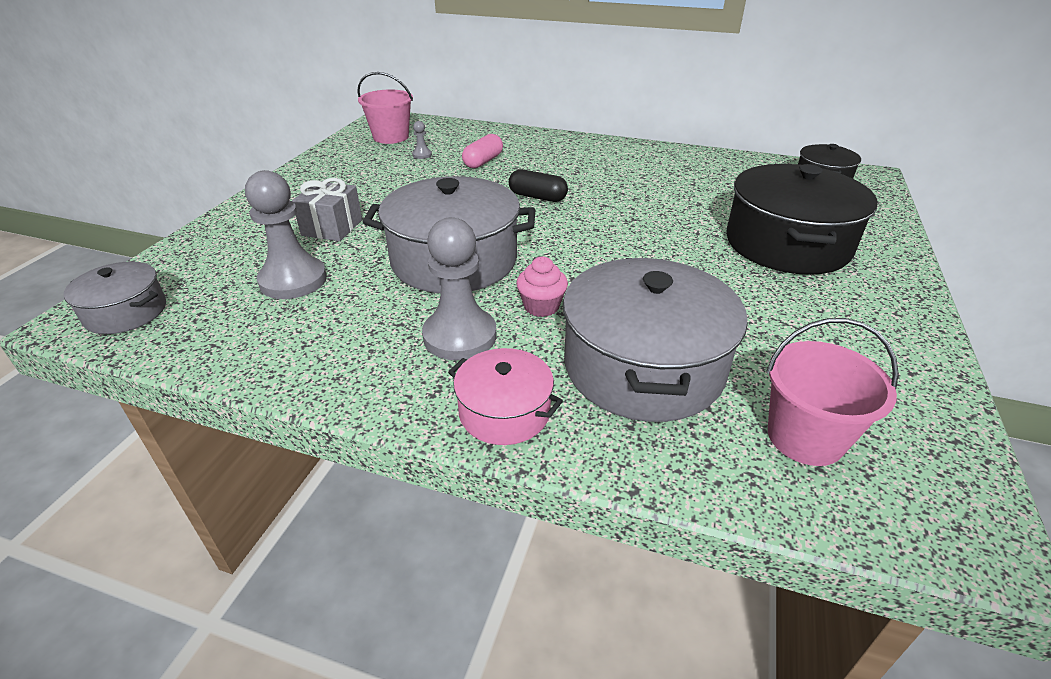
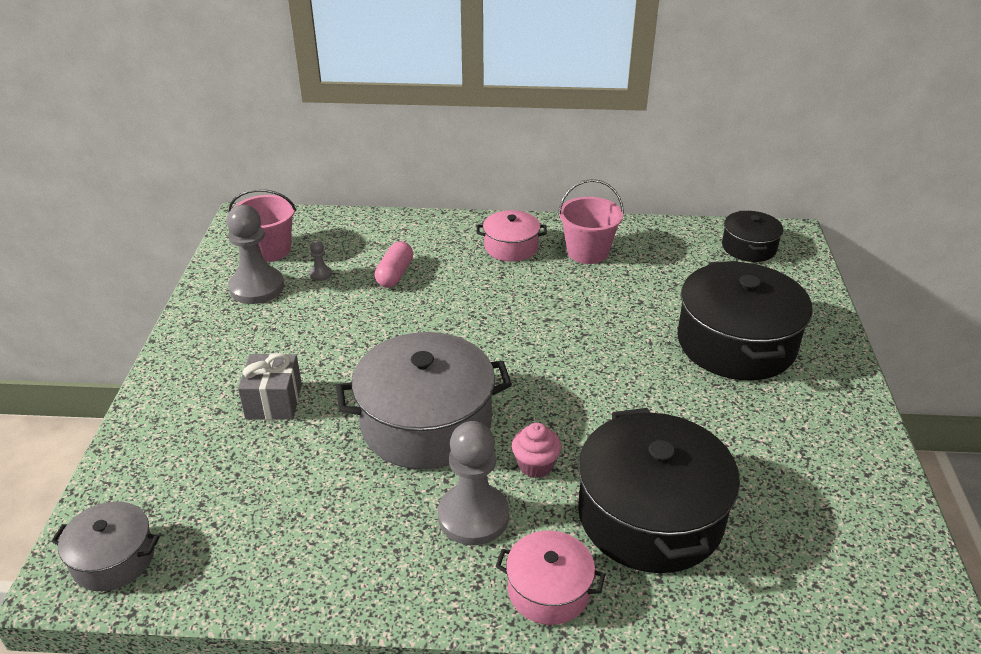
camera: 15 degrees left, 0 degrees up
(293, 280) = (271, 481): grey pawn -> grey pawn (257, 287)
(537, 197) = (475, 319): black capsule -> none
(593, 155) = (511, 247): none -> pink pot
(643, 367) = (650, 515): grey pot -> black pot
(805, 437) = (798, 558): pink bucket -> pink bucket (587, 252)

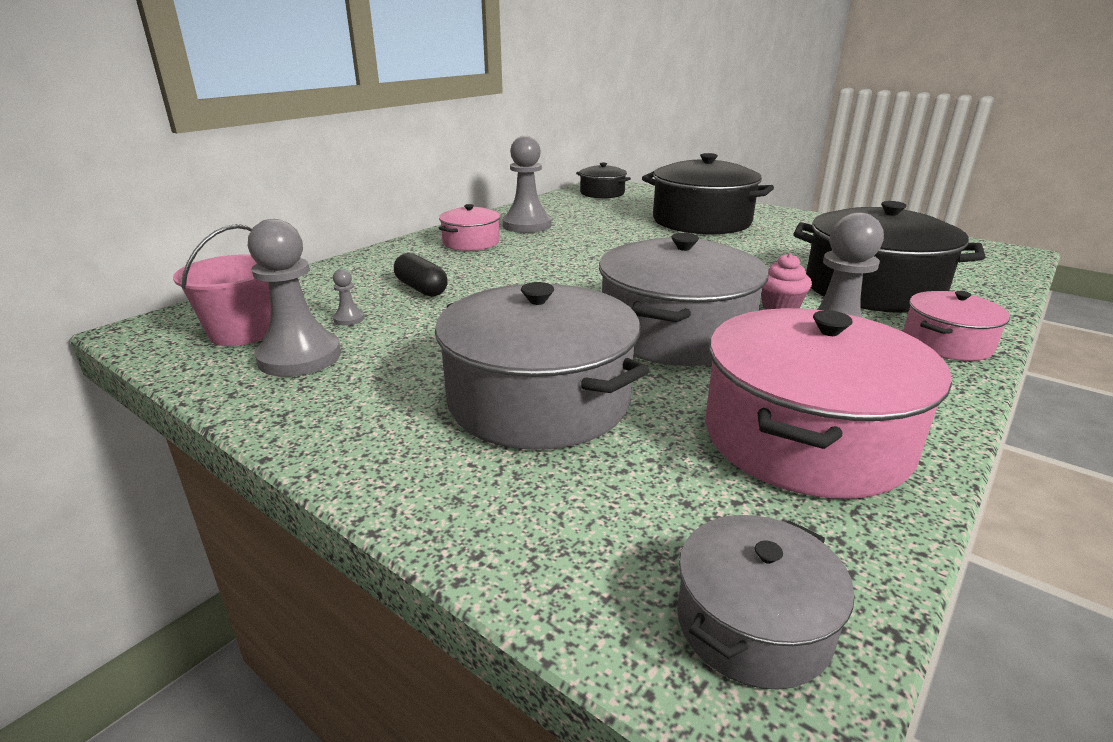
camera: 55 degrees left, 10 degrees down
(274, 401) = (539, 400): grey gift -> grey pot
(308, 536) = (806, 438): none -> pink pot
(395, 274) = (421, 288): pink capsule -> black capsule
(587, 252) = (527, 225): pink bucket -> grey pawn

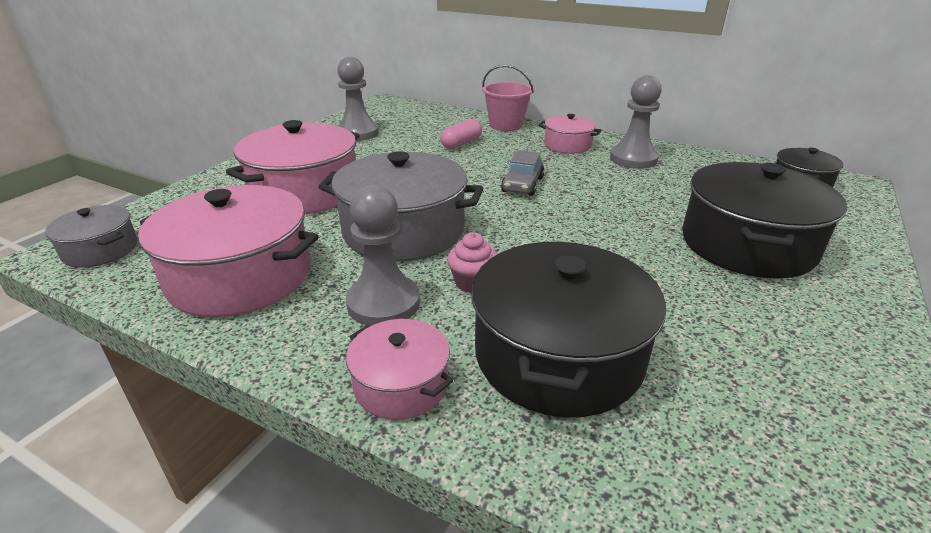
camera: 80 degrees right, 5 degrees up
(242, 332) = (385, 117): pink bucket -> pink bucket (506, 125)
(349, 319) = (407, 134): grey pawn -> none
(421, 288) = (461, 144): black capsule -> pink capsule
(539, 400) = (304, 191): grey pot -> pink pot
(570, 271) = (522, 185): none -> grey car

